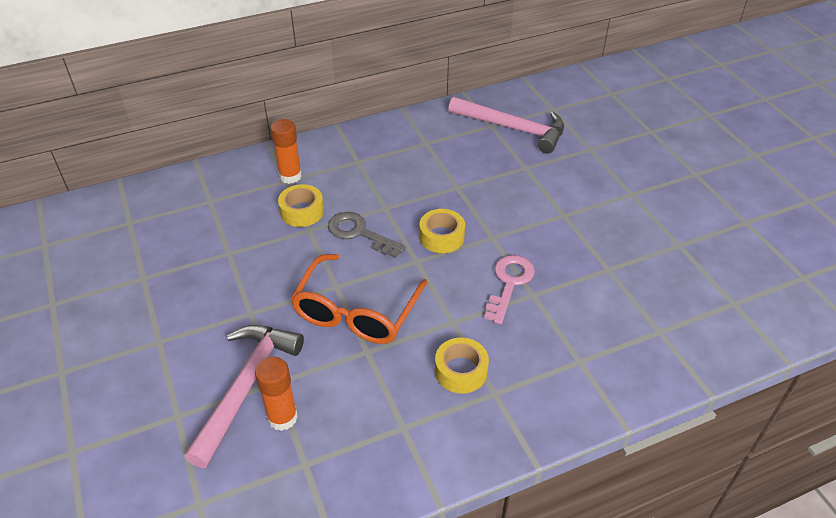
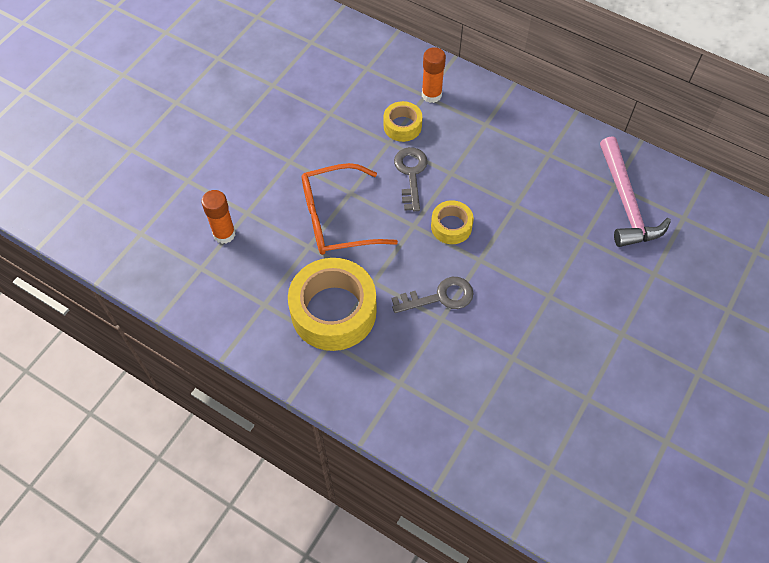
camera: 55 degrees right, 15 degrees up
(246, 387) = (232, 199): pink hammer -> none
(461, 371) = (333, 311): yellow tape -> yellow tape, size x1.96
(509, 283) = (440, 297): pink key -> grey key

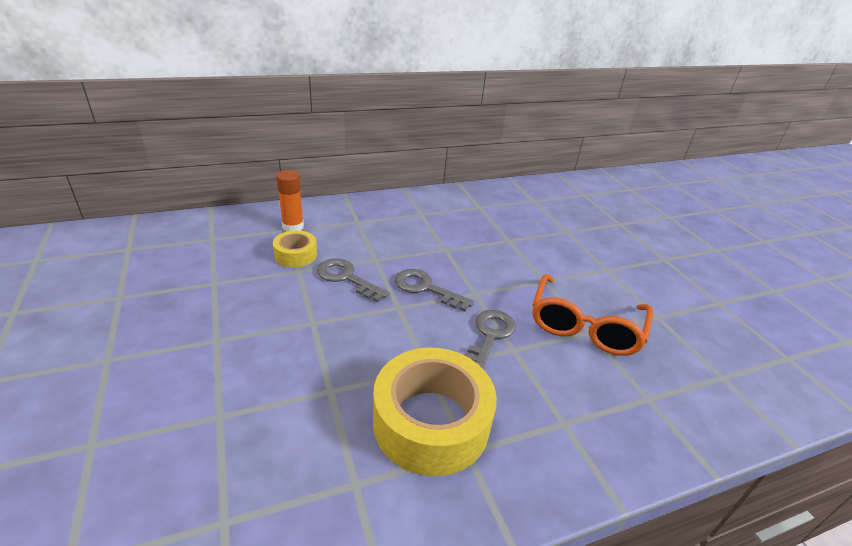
camera: 55 degrees left, 25 degrees down
(224, 234) = (214, 458): orange glue stick -> none
(336, 219) = (327, 349): orange glasses -> orange glasses (585, 327)
(451, 226) = (426, 288): yellow tape -> grey key
(626, 202) = (498, 211): pink hammer -> none

